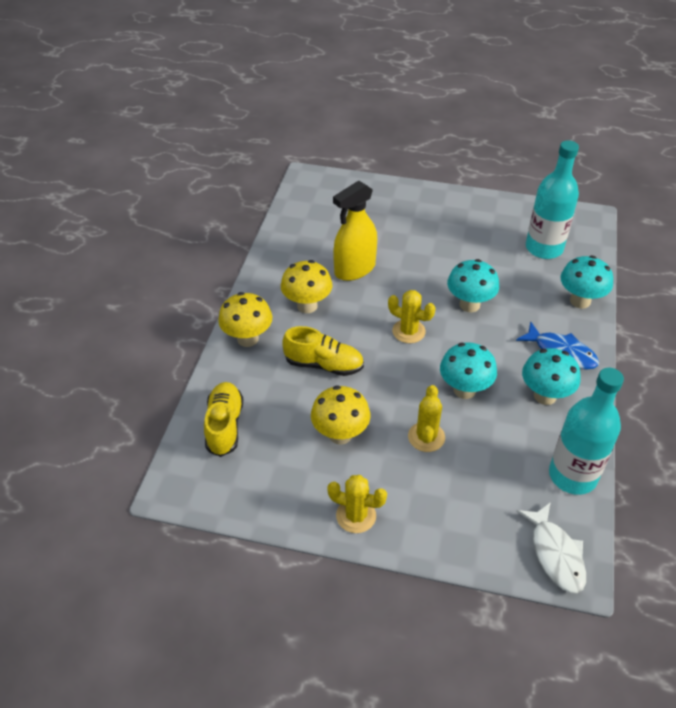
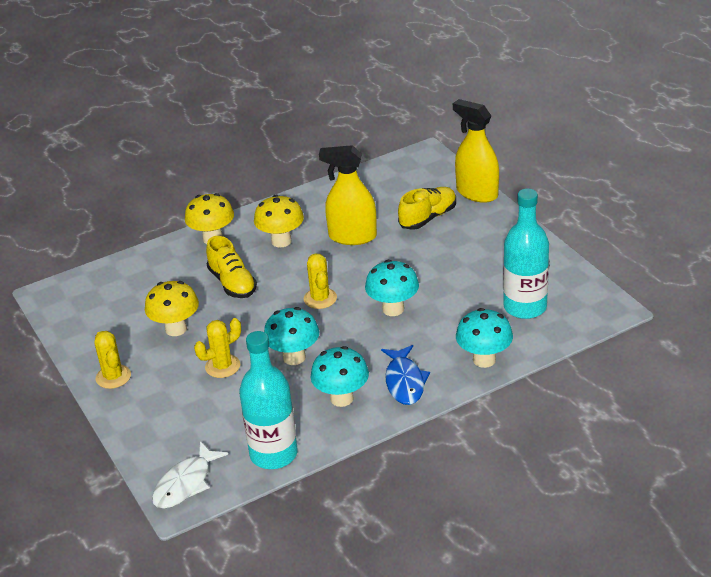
camera: 50 degrees right, 10 degrees down
(224, 426) = (122, 280): yellow shoe -> yellow shoe (428, 218)
(388, 186) = (477, 193): none -> yellow spray bottle

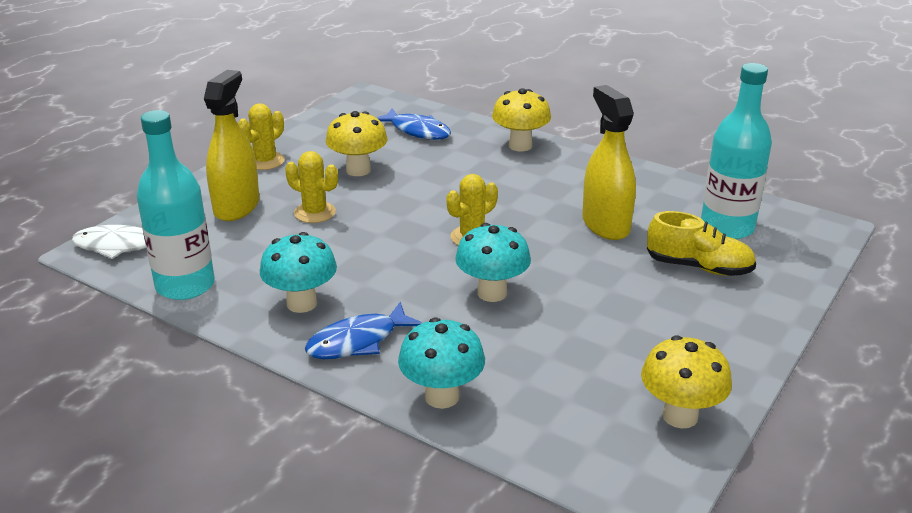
camera: 60 degrees right, 5 degrees down
(140, 282) = (417, 131): none -> blue fish
(232, 283) = (455, 178): yellow shoe -> none
(281, 241) = (553, 184): yellow mushroom -> yellow mushroom (680, 416)
(294, 357) = (356, 251): turquoise mushroom -> none
(477, 193) = (795, 291): yellow spray bottle -> yellow spray bottle (236, 207)
(525, 307) = (583, 404): turquoise bottle -> turquoise bottle (727, 227)

